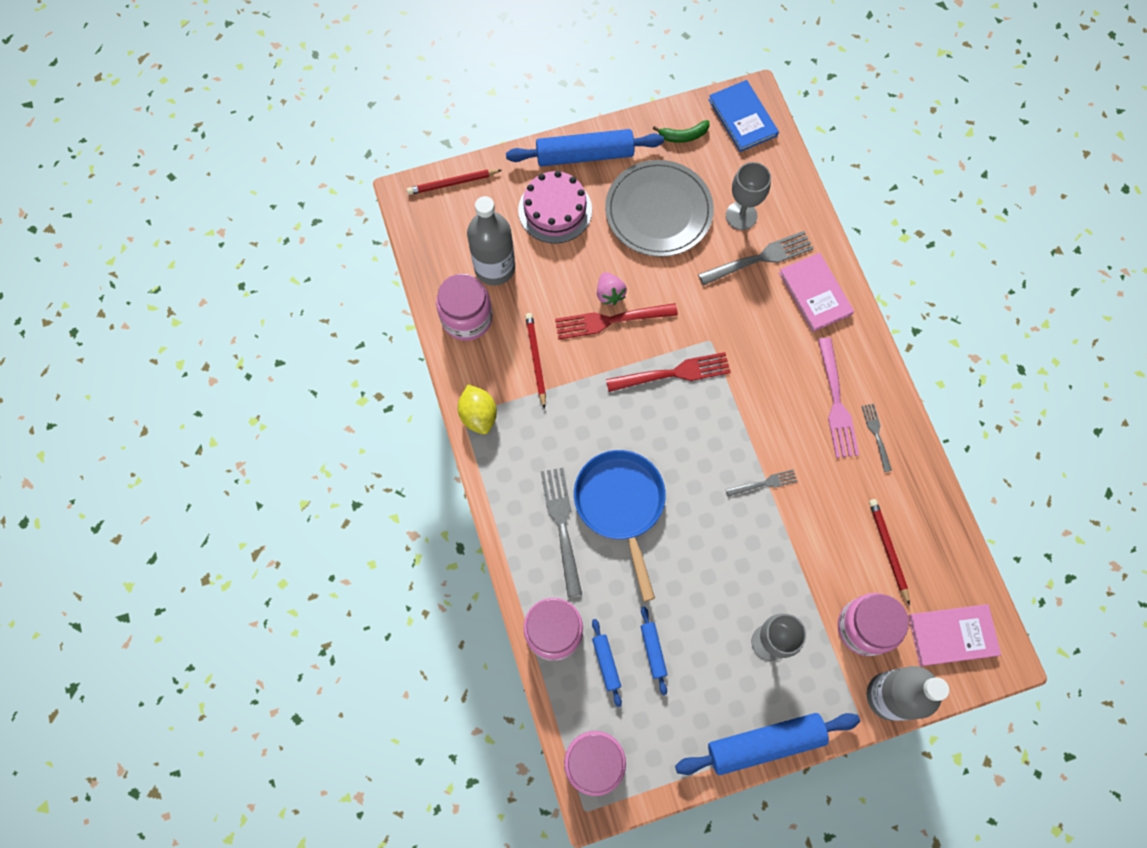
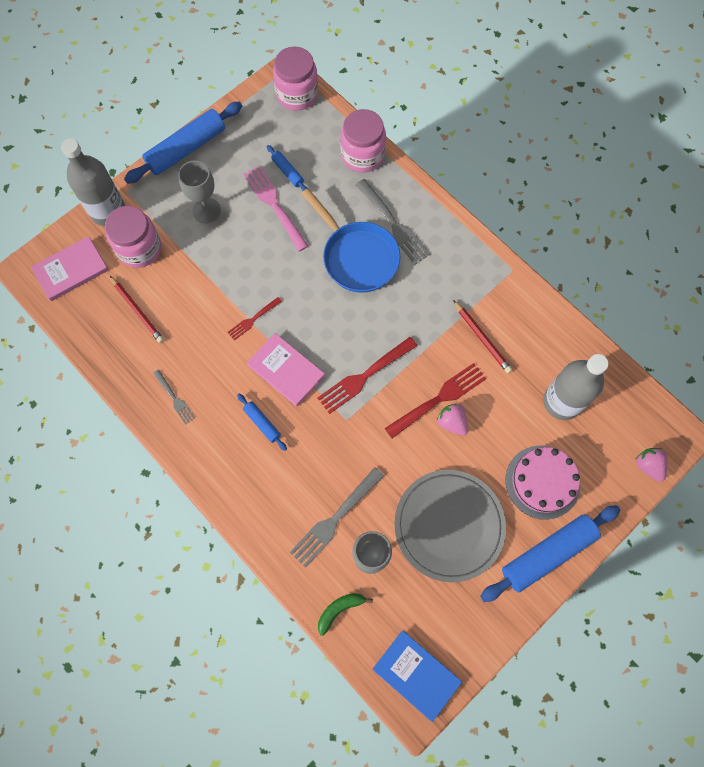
camera: 155 degrees right, 0 degrees up
(452, 183) = (648, 466): red pencil -> pink strawberry
(467, 318) = (557, 347): pink jar -> none
(478, 415) = (501, 275): yellow lemon -> none
(606, 663) = (317, 152): blue rolling pin -> blue rolling pin (262, 423)
(683, 135) = (465, 623): green banana -> green banana (340, 610)
(763, 483) = (253, 319): grey fork -> red fork
(815, 293) = (271, 506): pink book -> pink book (286, 370)
(836, 401) = (218, 412): pink fork -> pink fork (275, 206)

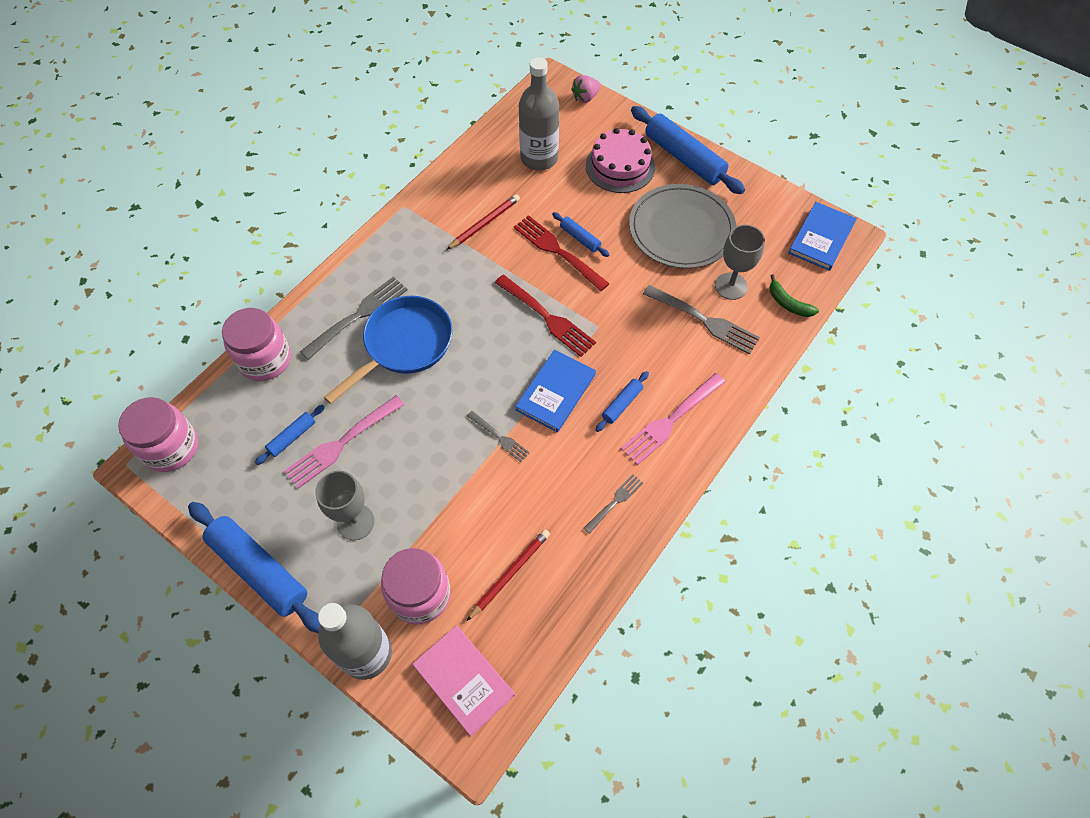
camera: 100 degrees left, 10 degrees down
(237, 462) = (671, 420): none -> pink fork
(253, 319) = (499, 437): red fork -> grey fork
(286, 370) = (555, 392): pink book -> blue book
(452, 422) = (580, 238): pink strawberry -> blue rolling pin

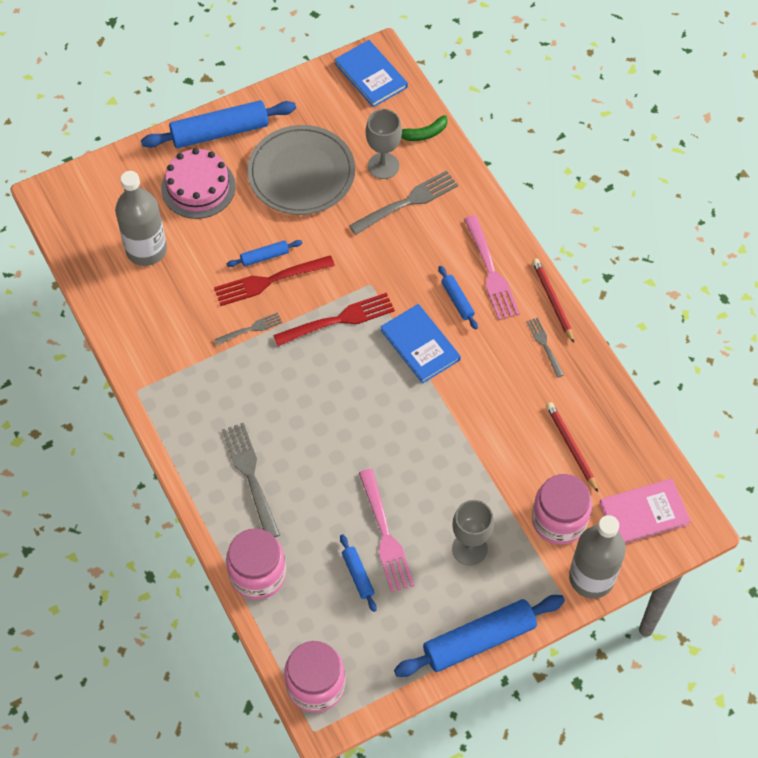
camera: 65 degrees left, 0 degrees up
(404, 345) = (305, 448): blue pan -> none
(485, 223) = (201, 328): red pencil -> red pencil (552, 300)
(499, 437) = (442, 406): grey fork -> grey fork (250, 329)
(585, 97) = (91, 177): pink strawberry -> none

